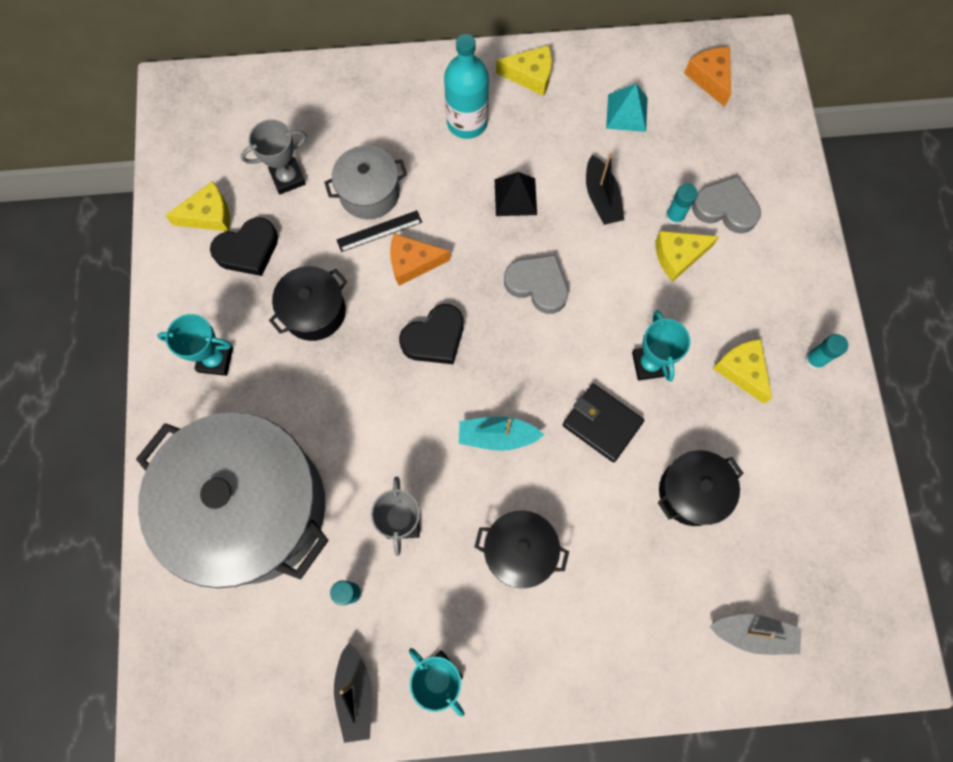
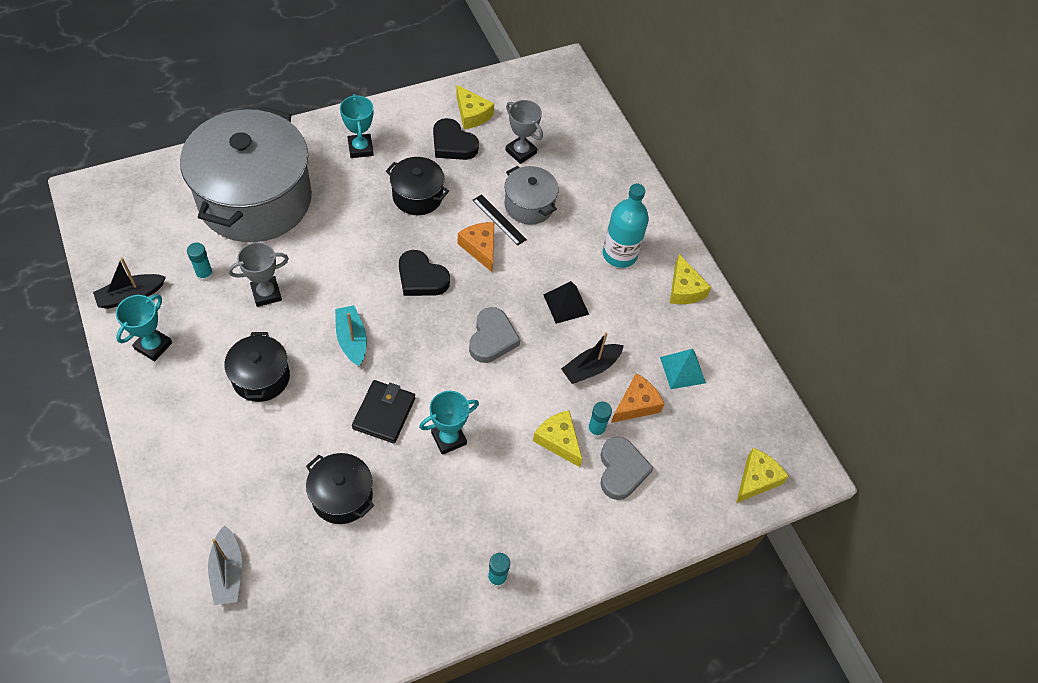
camera: 65 degrees right, 15 degrees down
(709, 78) = (749, 430): orange cheese -> orange cheese (636, 404)
(741, 370) = (466, 515): yellow cheese -> yellow cheese (756, 479)

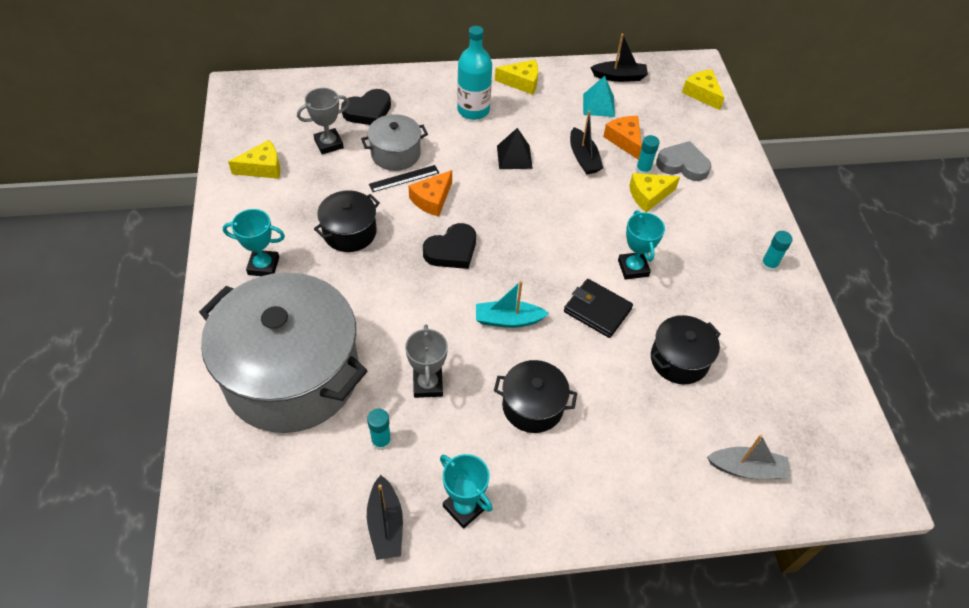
camera: 70 degrees left, 5 degrees down
(453, 144) = (294, 190): black heart -> black heart (368, 111)
(480, 248) = (432, 199): orange cheese -> orange cheese turned 45 degrees counterclockwise
(492, 338) = (536, 214): grey heart -> none
(742, 384) = (619, 77): none -> black boat

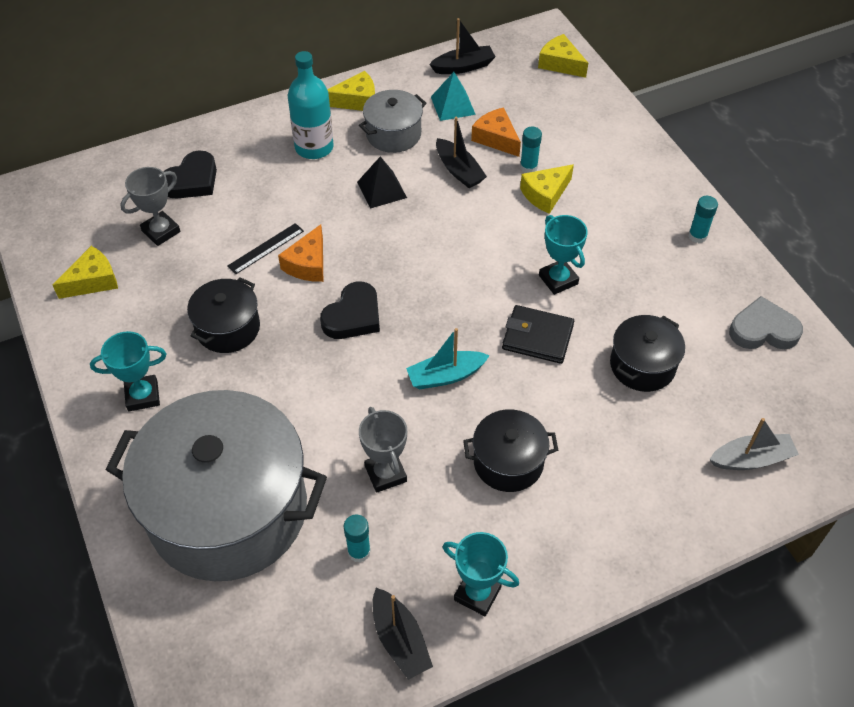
camera: 15 degrees left, 0 degrees up
(395, 154) = (244, 222): grey pot -> grey pot (393, 134)
(682, 165) = (569, 150): grey heart -> grey heart (763, 330)

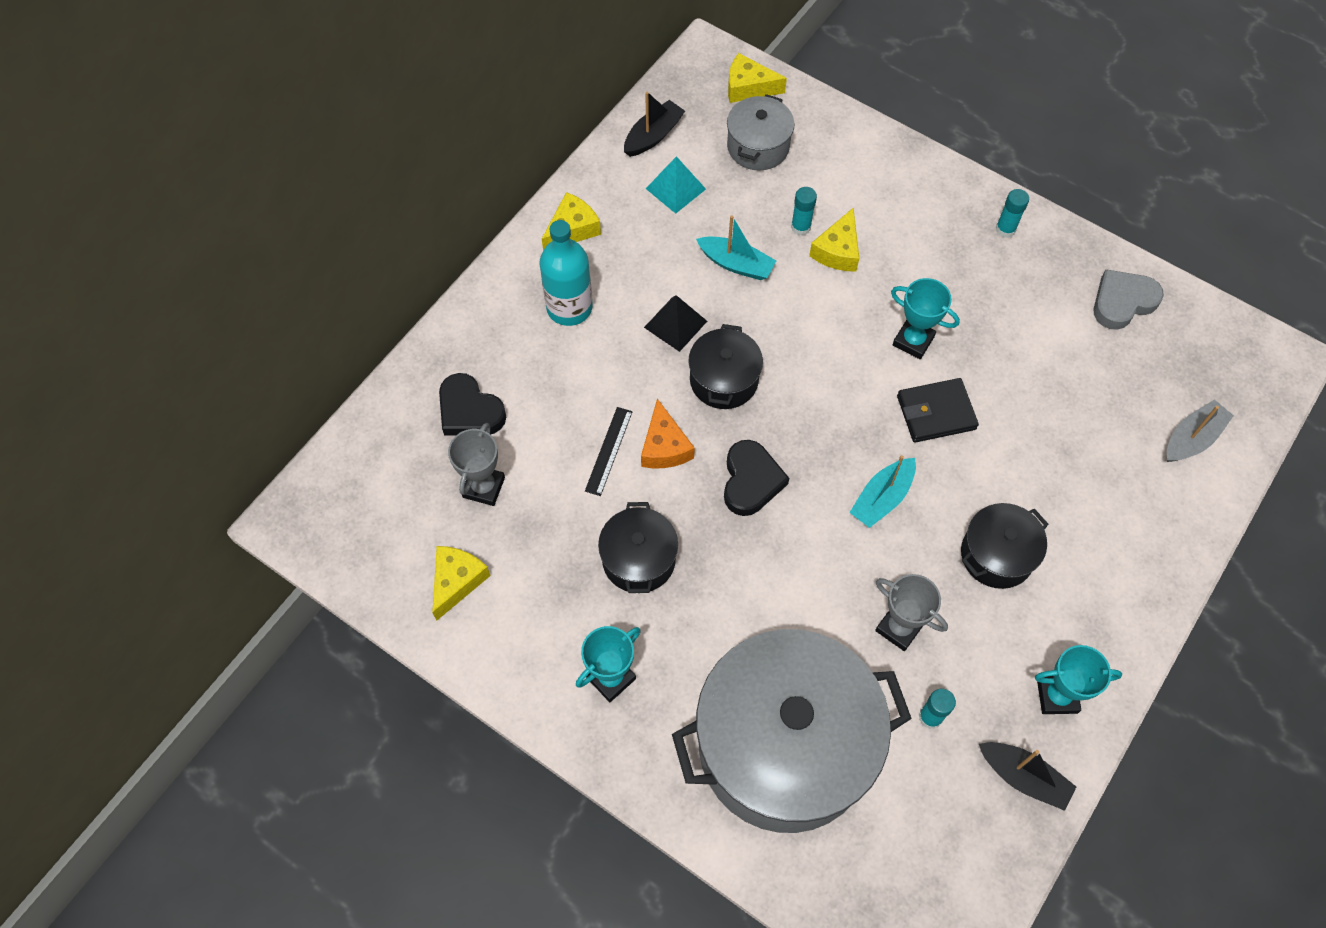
camera: 30 degrees left, 10 degrees up
(192, 180) = (469, 411): black heart -> black heart turned 120 degrees clockwise
(393, 134) = (640, 252): grey pot -> grey pot (758, 146)
(459, 170) = (736, 264): black boat -> turquoise boat
(496, 138) = (746, 208): orange cheese -> none
(642, 365) = (1045, 393): black pot -> black pot (724, 380)

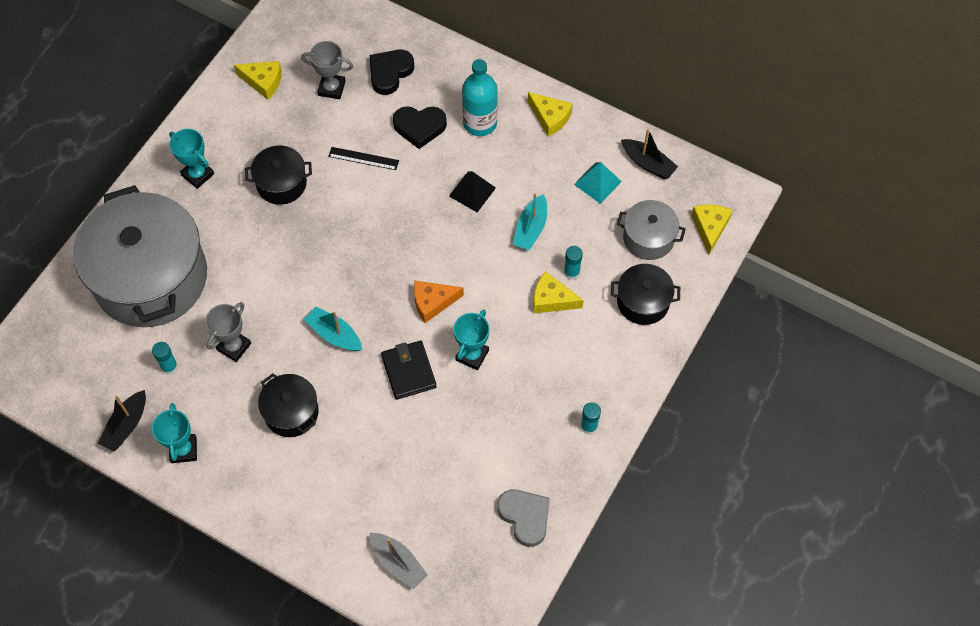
camera: 85 degrees right, 0 degrees up
(664, 446) = (369, 192): orange cheese -> orange cheese (433, 302)
(724, 380) = (426, 226): black pot -> black pot (643, 302)
(751, 481) = (344, 248): black heart -> black heart (419, 127)

